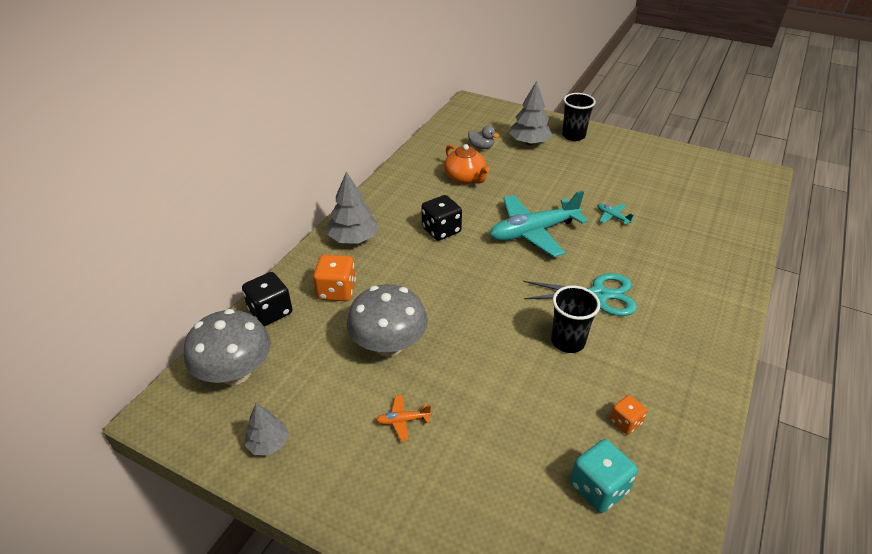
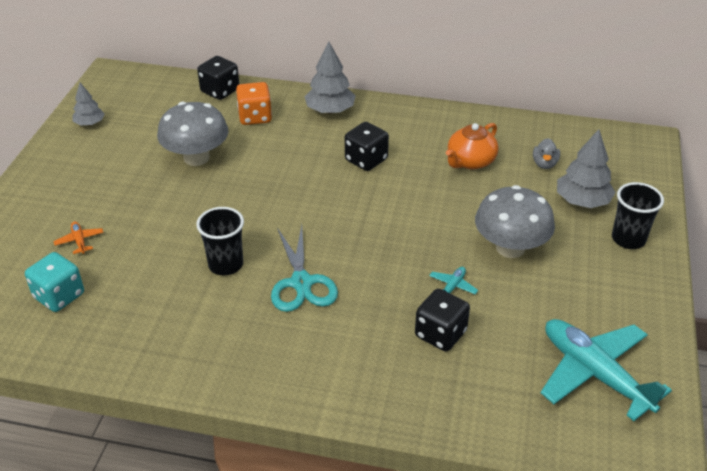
camera: 75 degrees right, 0 degrees up
(235, 372) = (152, 92): grey mushroom -> grey mushroom (510, 248)
(402, 420) = (117, 180): orange plane -> orange plane (79, 241)
(533, 232) = (391, 224): turquoise plane -> turquoise plane (594, 374)
(625, 422) = (130, 310): orange dice -> none
(662, 232) = (440, 334): none -> black dice

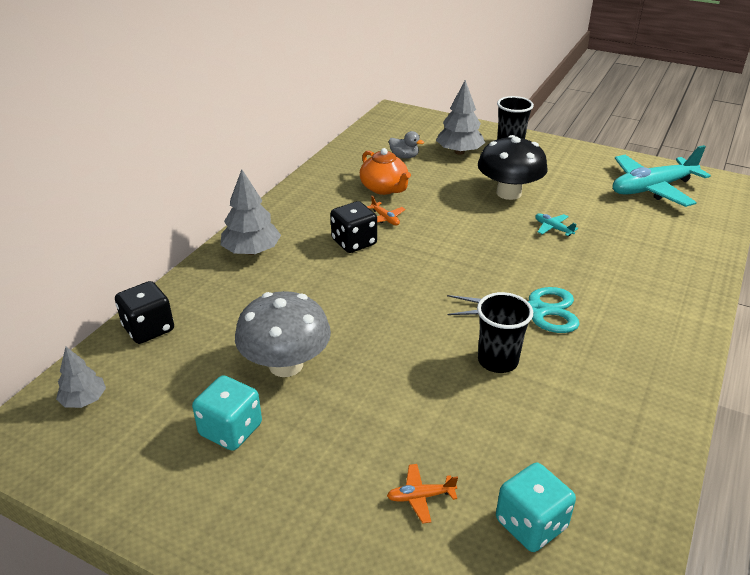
camera: 75 degrees left, 5 degrees down
(89, 123) = (134, 473): grey tree -> grey tree (84, 400)
(129, 149) = (231, 430): none -> turquoise dice
(255, 117) = (228, 306): orange dice -> none
(414, 171) = (385, 218): none -> orange plane
(440, 334) = (610, 244): black dice -> none
(510, 248) = (508, 193): grey mushroom -> black mushroom

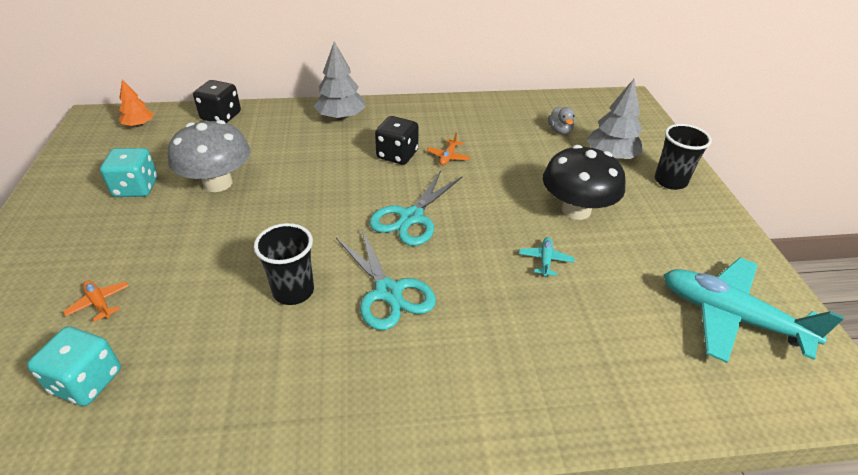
camera: 55 degrees right, 5 degrees up
(84, 400) = (139, 125): grey tree -> orange tree
(384, 188) = (494, 139): orange teapot -> none
(452, 267) = (411, 217): none -> turquoise scissors

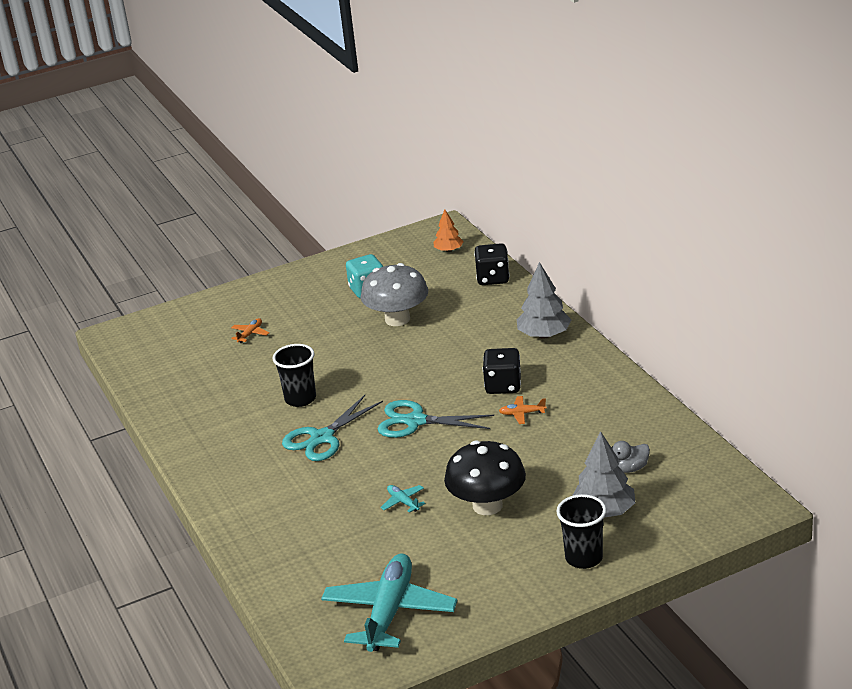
camera: 75 degrees right, 10 degrees down
(87, 381) = (193, 360): turquoise dice -> none
(545, 260) = (403, 502): turquoise plane -> turquoise plane turned 120 degrees counterclockwise

